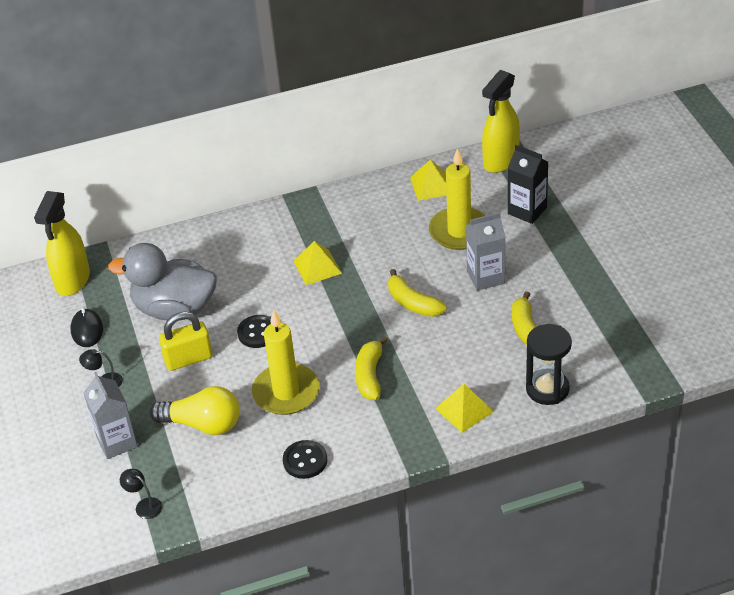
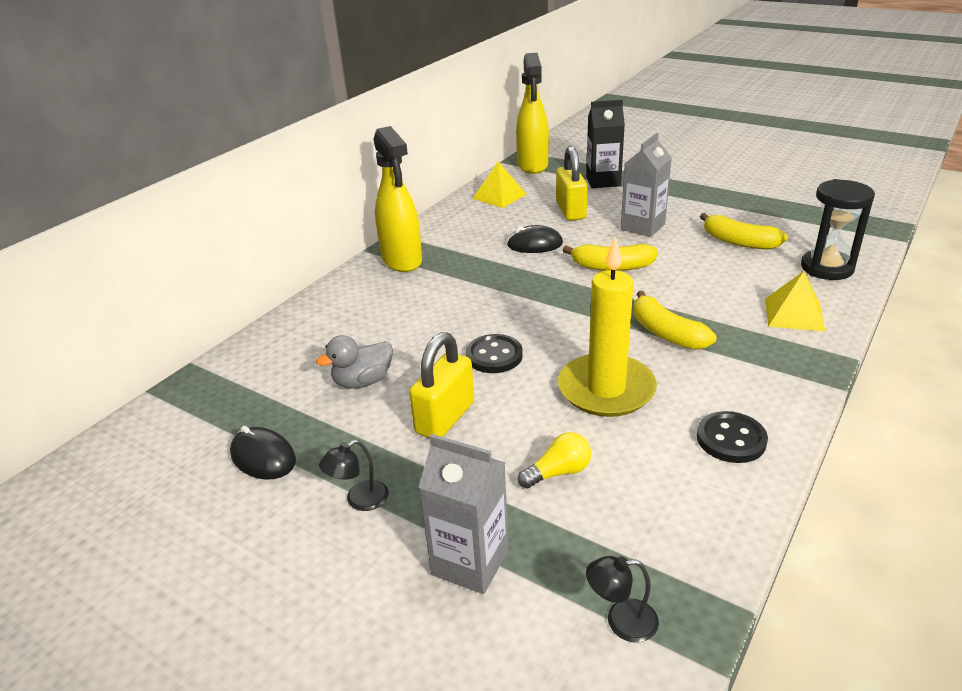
camera: 40 degrees left, 10 degrees down
(72, 281) = (182, 418): yellow spray bottle -> yellow spray bottle (402, 260)
(174, 309) = (363, 381): grey duck -> grey duck, size x0.49
(203, 424) = (558, 472): yellow light bulb -> yellow light bulb, size x0.53
(317, 267) = (478, 281): yellow pyramid -> none
(392, 252) = (535, 244): none -> black mouse
(459, 231) = (570, 211): yellow candle -> yellow padlock

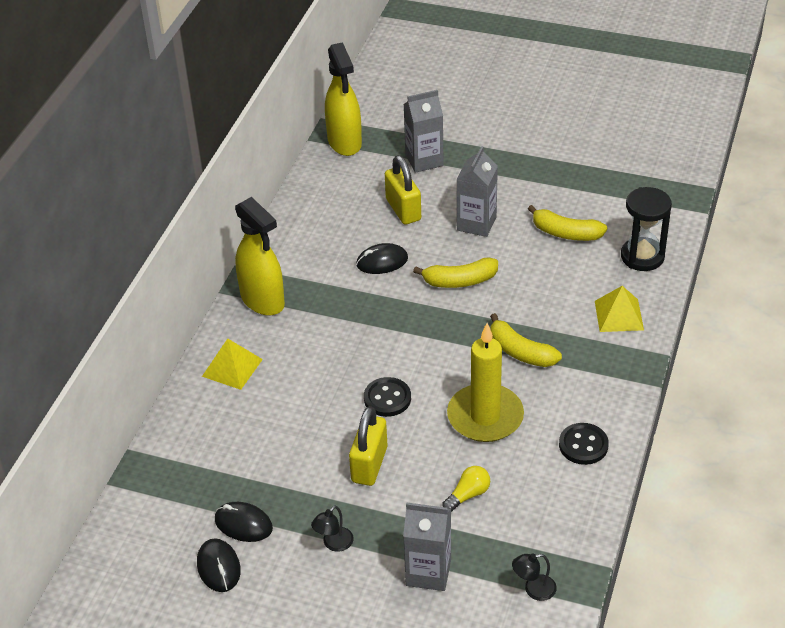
camera: 15 degrees left, 10 degrees up
(204, 501) = (218, 567): none -> black mouse
(363, 381) = (289, 442): grey duck -> none
(499, 196) = (325, 196): yellow pyramid -> yellow pyramid (232, 367)
(603, 181) = (424, 160): black carton -> grey carton

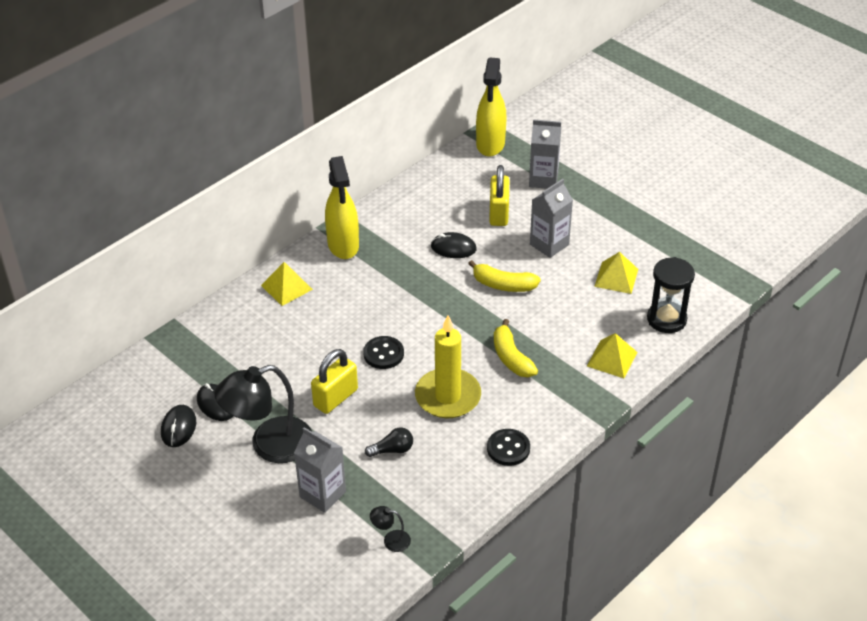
camera: 25 degrees right, 0 degrees up
(334, 544) = (269, 445): black lamp -> black lamp, size x2.40
(468, 495) = (392, 450): yellow light bulb -> black light bulb
(565, 233) = (616, 277): yellow banana -> yellow pyramid

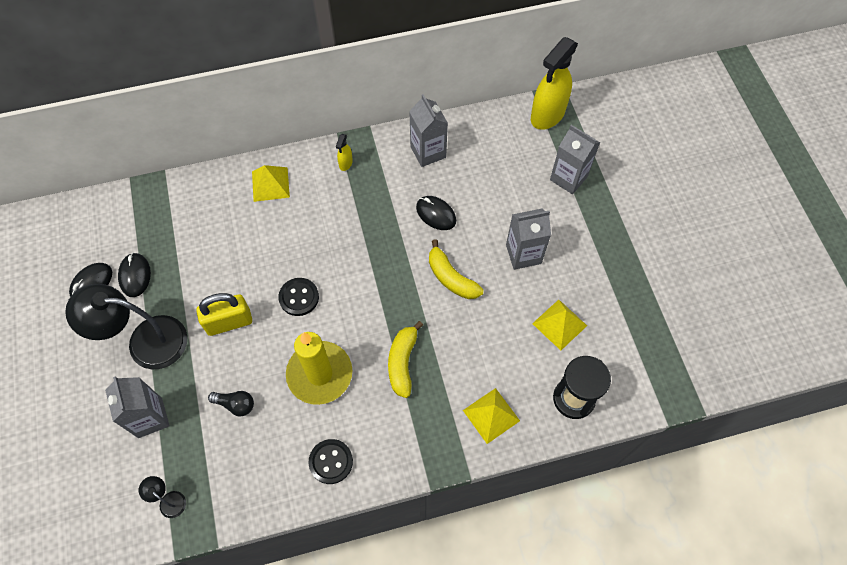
camera: 30 degrees right, 20 degrees up
(343, 245) = (345, 163): yellow spray bottle -> yellow spray bottle, size x0.42
(410, 209) = (428, 152): none -> grey carton
(499, 213) = (502, 196): yellow padlock -> none

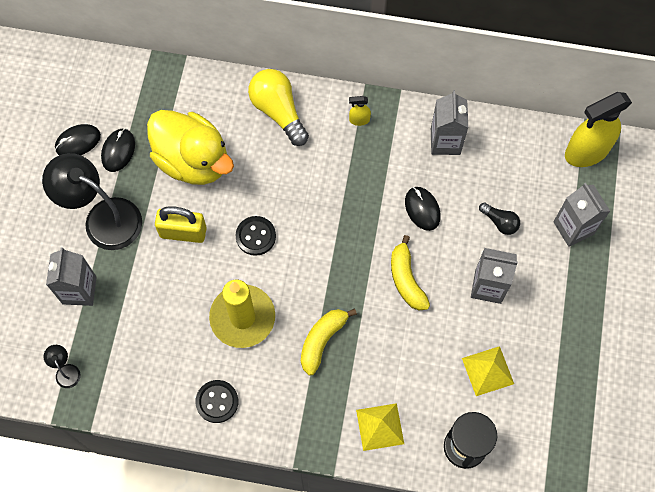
camera: 25 degrees right, 5 degrees up
(210, 256) = (193, 161): none -> yellow duck
(235, 404) = (157, 312): black light bulb -> black light bulb (500, 222)
(270, 184) = (278, 111): yellow pyramid -> yellow light bulb
(345, 163) = (359, 120): yellow spray bottle -> yellow spray bottle turned 45 degrees clockwise

